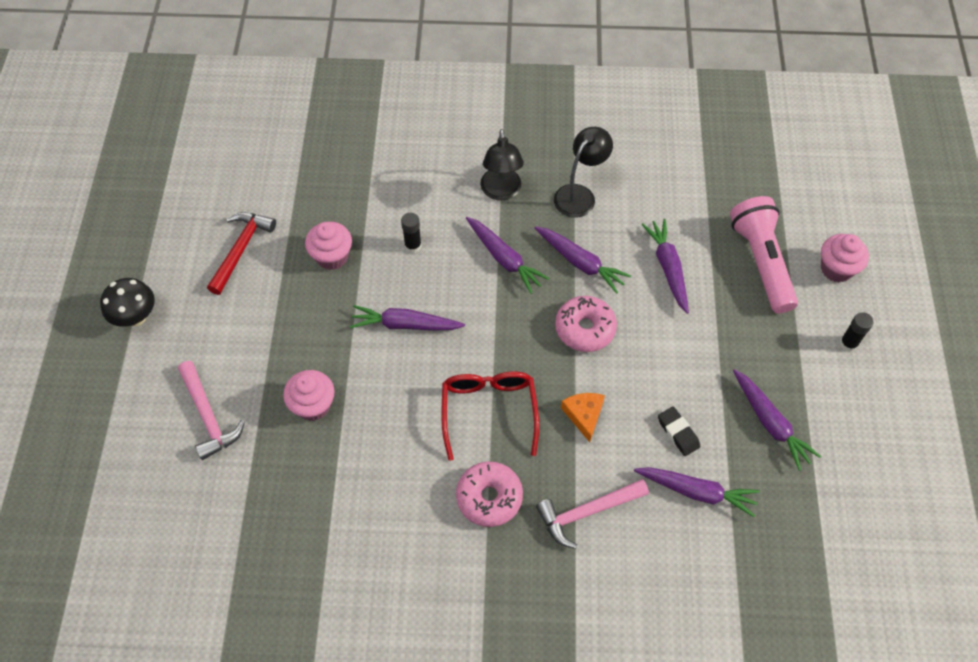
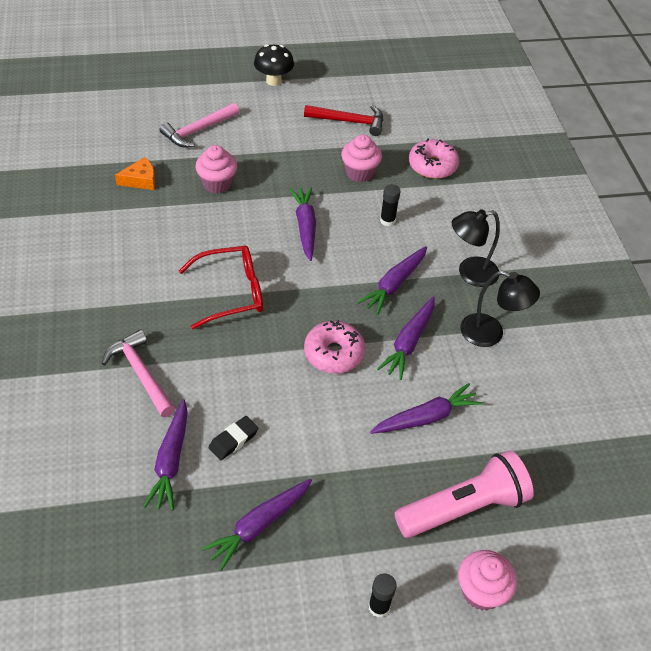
camera: 75 degrees right, 10 degrees down
(489, 497) = (148, 303): pink donut -> pink donut (432, 166)
(584, 415) = (240, 362): orange cheese -> orange cheese (140, 180)

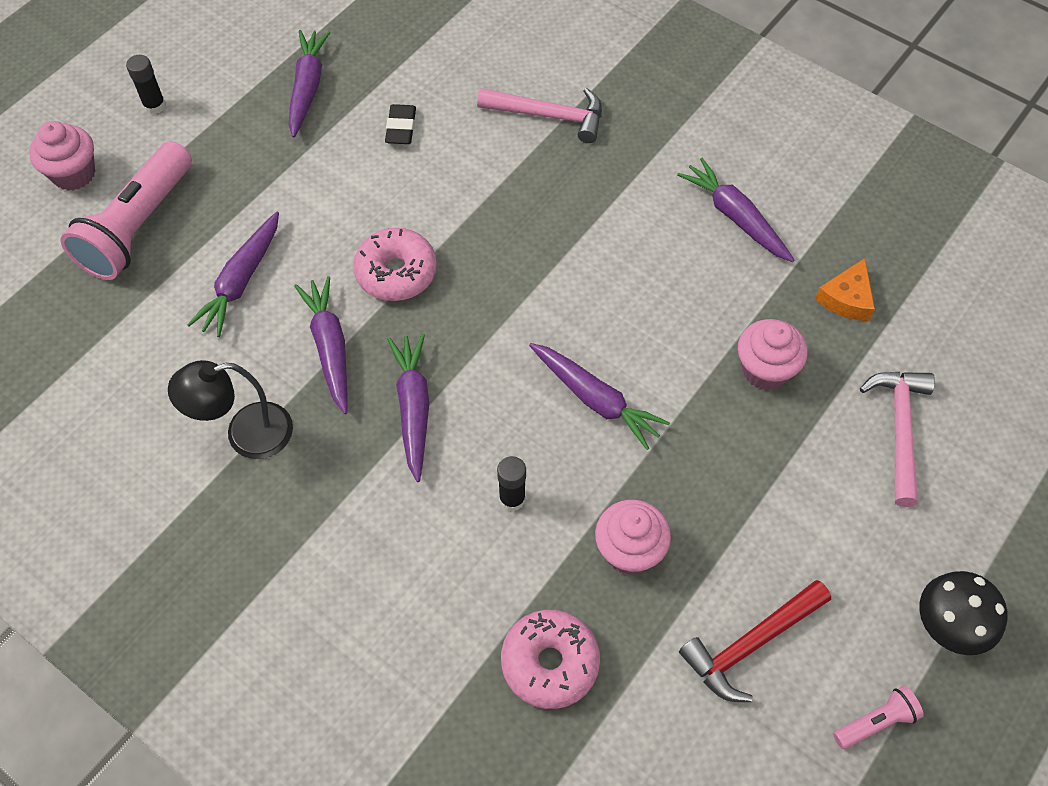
camera: 140 degrees right, 10 degrees up
(171, 460) = (433, 77): purple carrot -> purple carrot (735, 217)
(231, 292) = (571, 252): red glasses -> none
(334, 81) = (876, 722): none -> pink flashlight
(470, 273) = (337, 504): black lamp -> none

